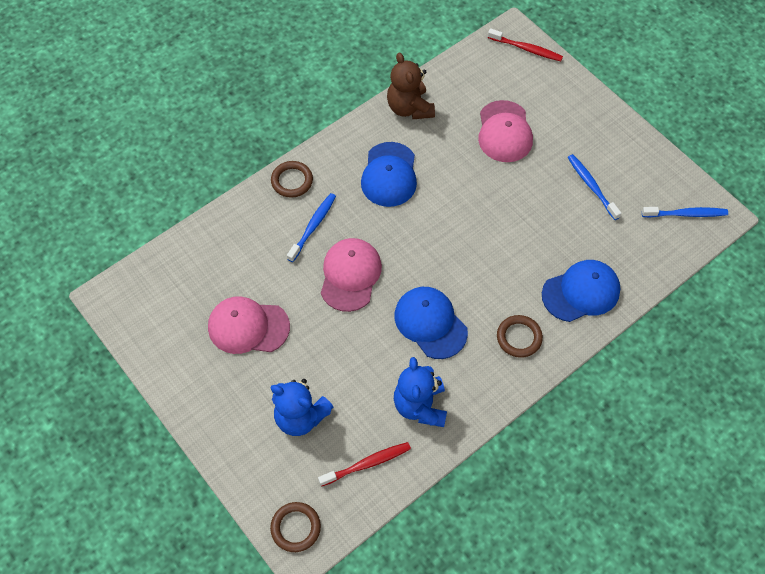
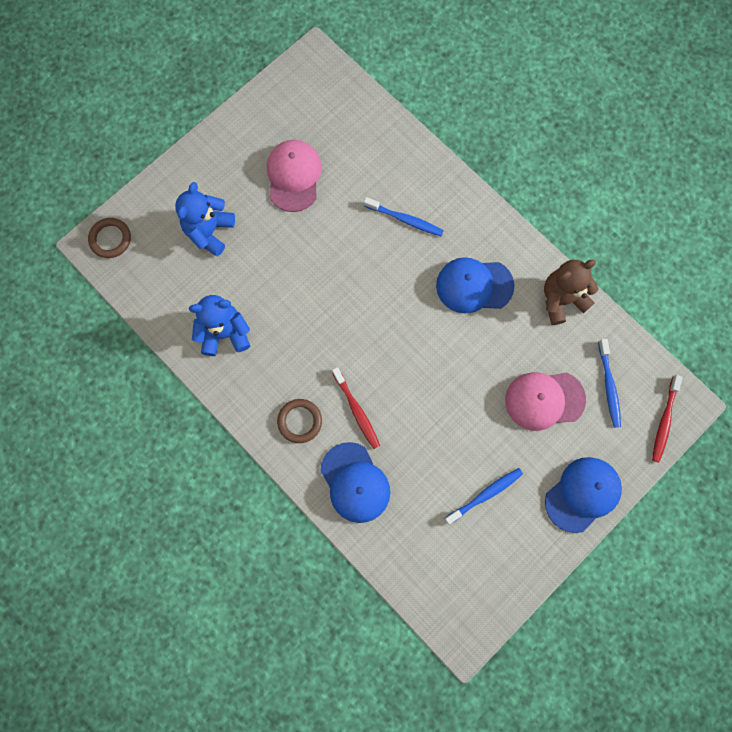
camera: 85 degrees right, 15 degrees up
(292, 181) = (455, 194): brown ring -> none
(350, 275) = (354, 259): pink cap -> none
(367, 464) = (168, 291): red toothbrush -> red toothbrush (356, 410)
(430, 323) = (309, 337): blue cap -> blue cap (582, 494)
(686, 214) = (461, 599): blue toothbrush -> blue toothbrush (609, 386)

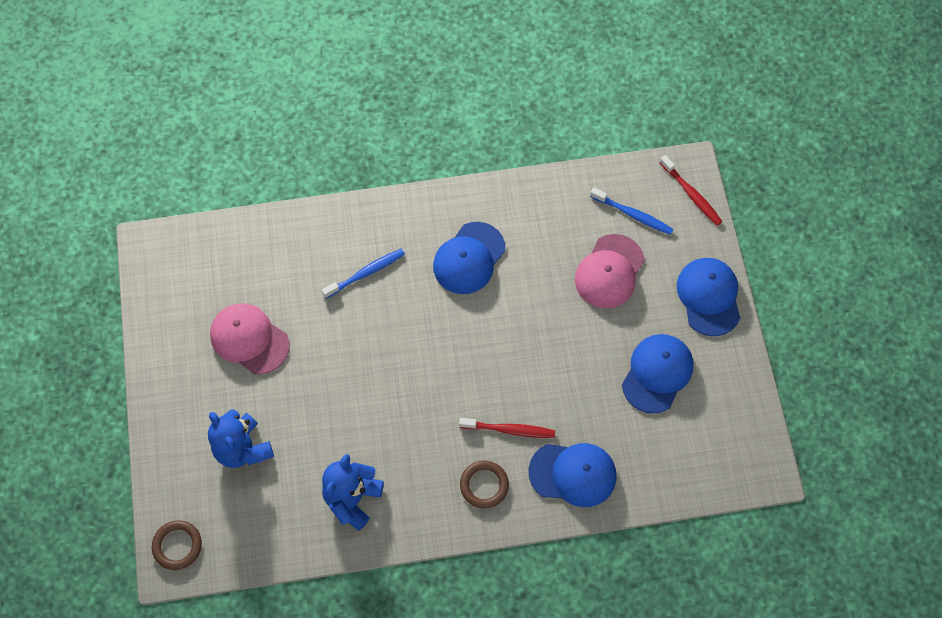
camera: 55 degrees left, 10 degrees down
(485, 495) = (657, 373): blue toothbrush -> blue cap
(561, 299) = (533, 199): brown teddy bear -> none

